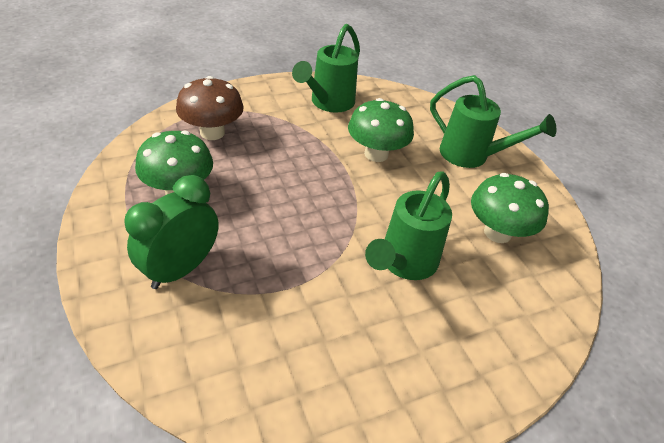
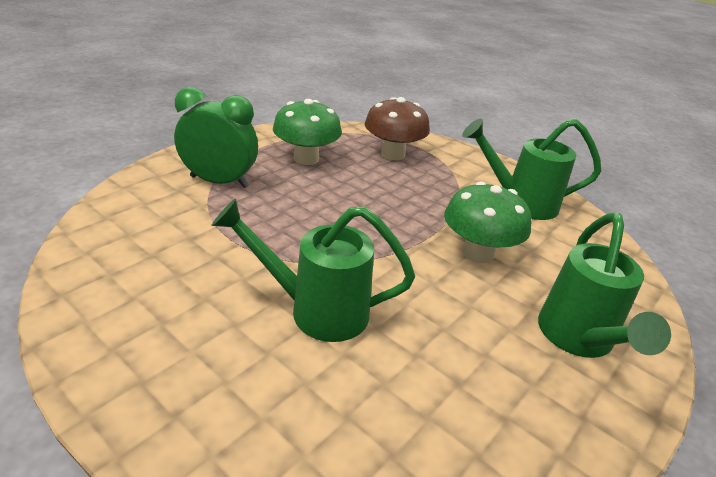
camera: 65 degrees right, 10 degrees down
(497, 232) = (444, 395): green mushroom -> none

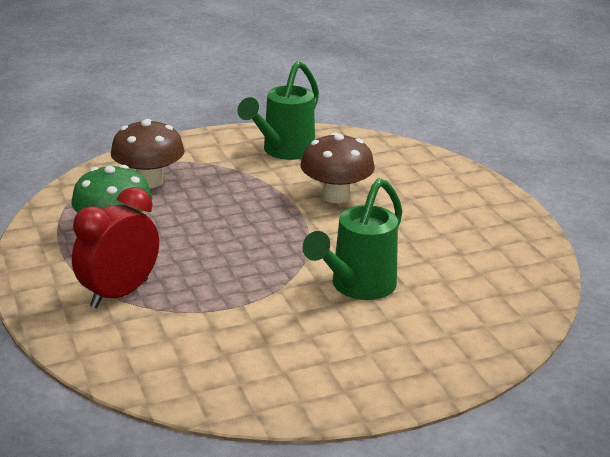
camera: 60 degrees left, 5 degrees down
(219, 182) = (119, 293): green clock -> red clock
(478, 253) = (336, 196): green mushroom -> brown mushroom
(578, 340) = (449, 196): green watering can -> none

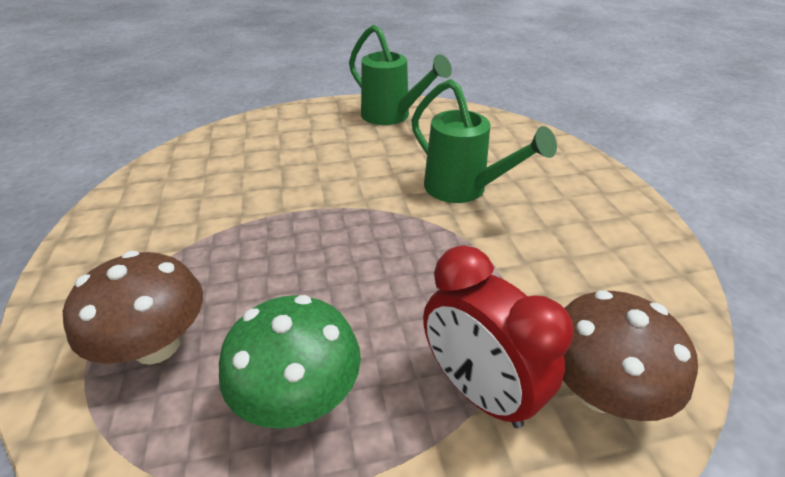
camera: 80 degrees left, 10 degrees up
(283, 152) = (162, 207): green watering can -> green watering can (392, 117)
(336, 196) = (289, 182): brown mushroom -> brown mushroom (598, 390)

